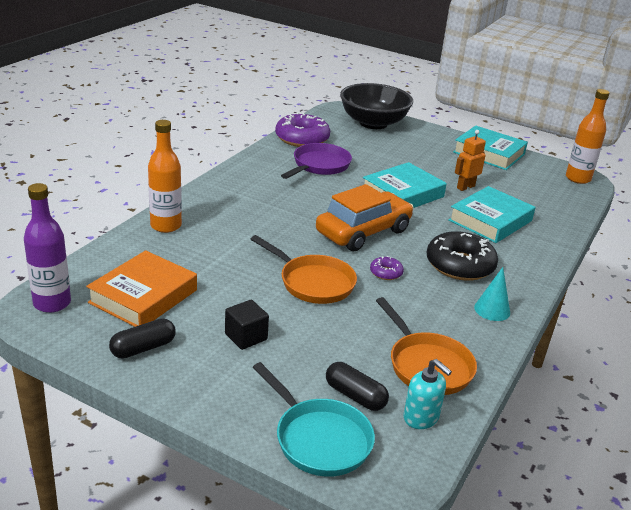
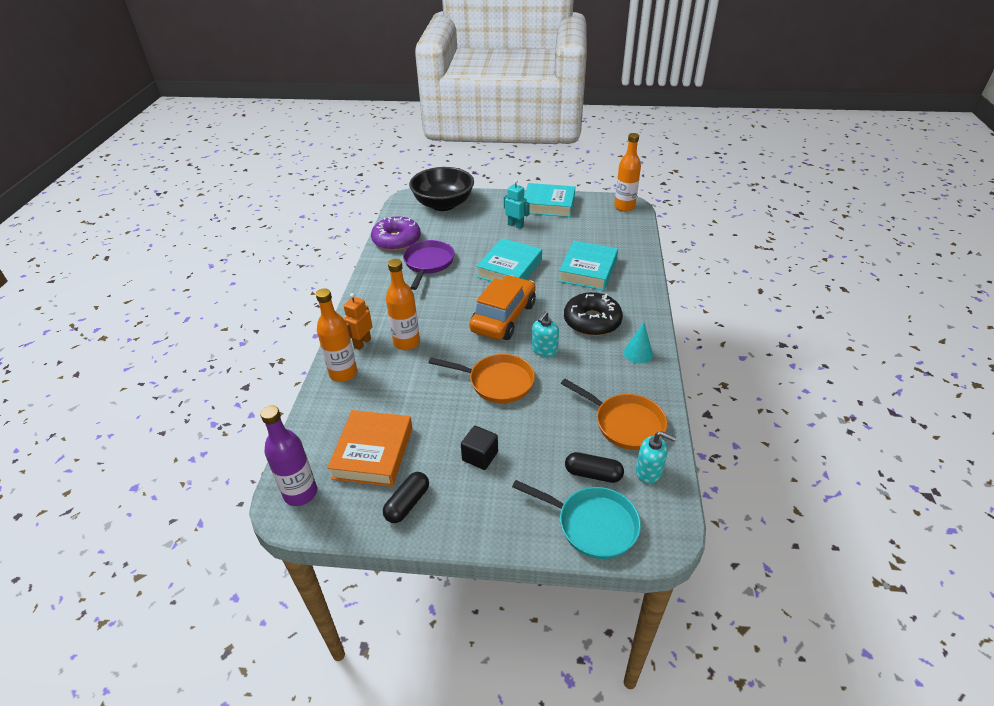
camera: 20 degrees left, 10 degrees up
(246, 221) = (406, 342): none -> orange bottle
(386, 273) = (544, 350): purple donut -> turquoise soap dispenser
(438, 160) = (516, 225): none -> turquoise robot
(465, 187) = (551, 244): orange robot -> orange robot (362, 343)

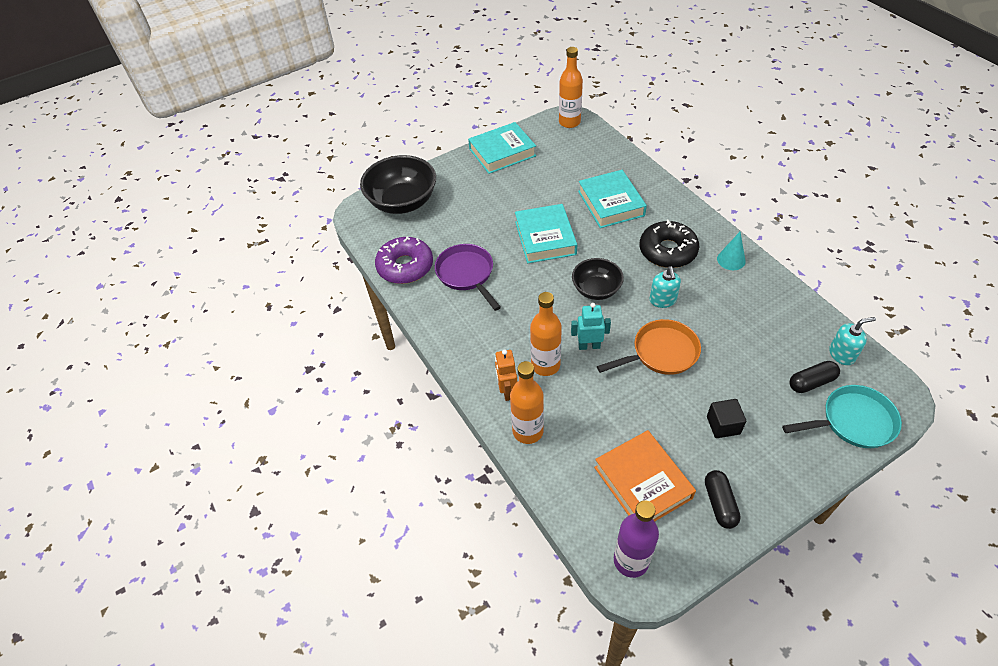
camera: 35 degrees left, 10 degrees up
(503, 317) = (596, 289): orange car -> black bowl
(516, 225) = (498, 190): turquoise robot -> turquoise robot (589, 346)
(625, 423) = (787, 326): orange pan -> none

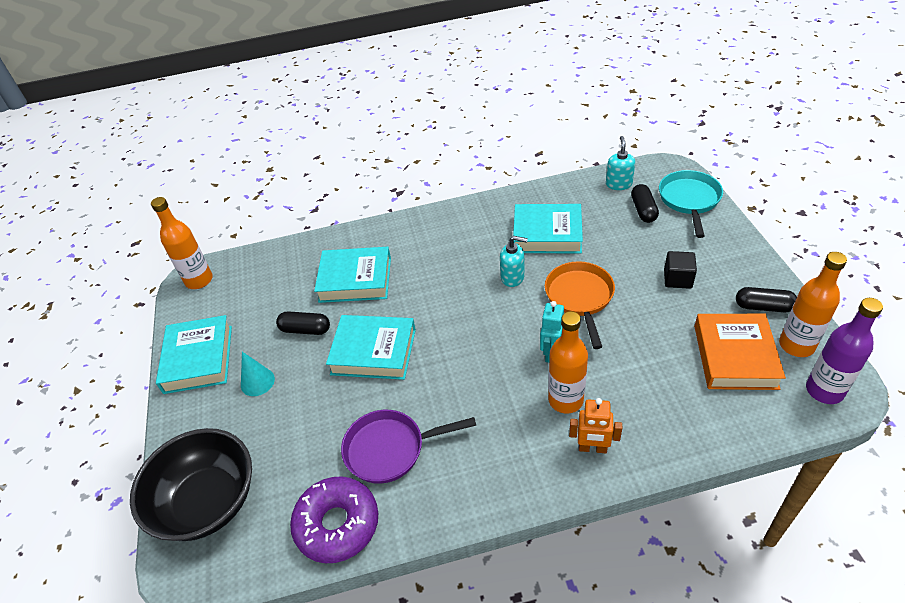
camera: 70 degrees left, 5 degrees down
(528, 431) = (654, 441): orange bottle -> orange bottle (796, 345)
(549, 194) = (305, 329): none -> black capsule
(596, 289) = (474, 326): black bowl -> none
(642, 482) = (735, 356): orange book -> orange book turned 75 degrees counterclockwise
(667, 251) = (449, 255): black donut -> none
(731, 260) = (483, 215): turquoise cone -> turquoise cone (257, 382)
(731, 312) = (547, 234): none -> turquoise book

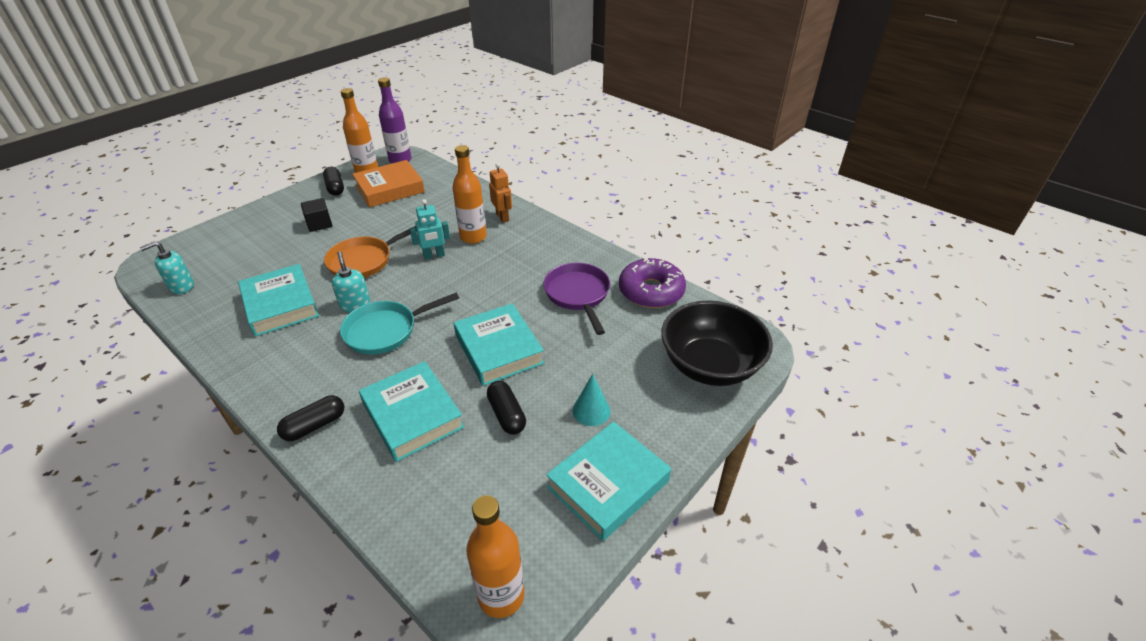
camera: 130 degrees left, 5 degrees down
(390, 449) = (578, 295): purple pan -> purple pan turned 150 degrees counterclockwise
(643, 210) = (226, 261): black capsule -> black capsule (315, 425)
(689, 200) = (205, 241): turquoise pan -> turquoise pan (385, 330)

